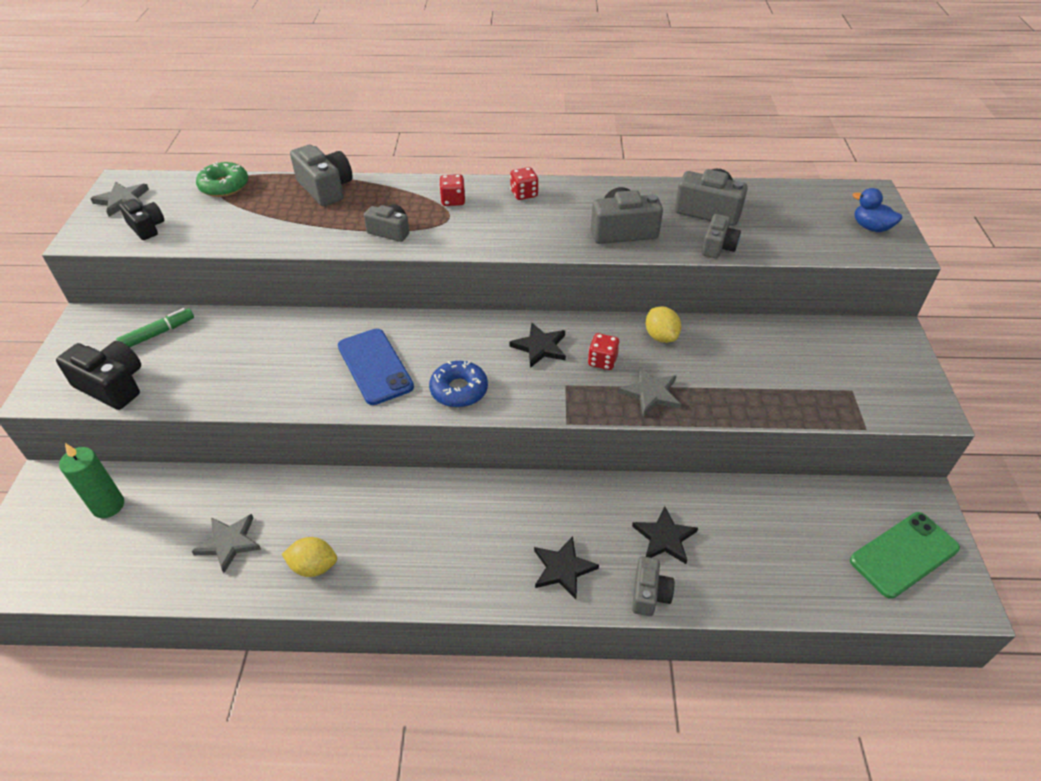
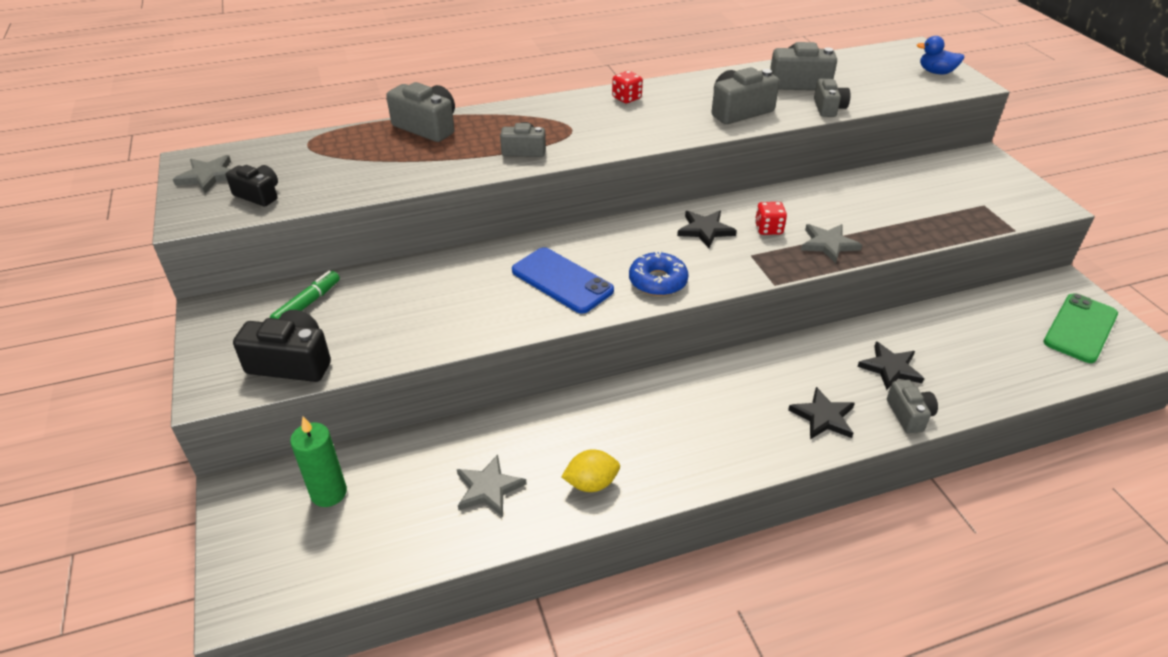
camera: 20 degrees left, 5 degrees down
(224, 186) = (315, 144): green donut -> none
(453, 201) = (564, 115): red dice -> none
(661, 336) = (803, 199): yellow lemon -> none

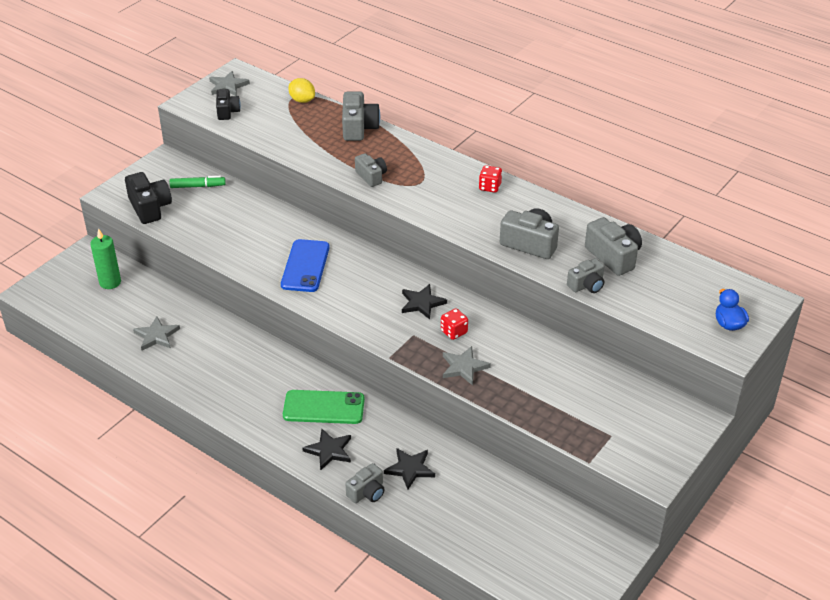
camera: 55 degrees right, 0 degrees up
(591, 483) = (190, 372): yellow lemon -> yellow lemon (302, 100)
(658, 281) = (342, 305): blue donut -> none
(1080, 328) = (562, 566): green phone -> green phone (324, 407)

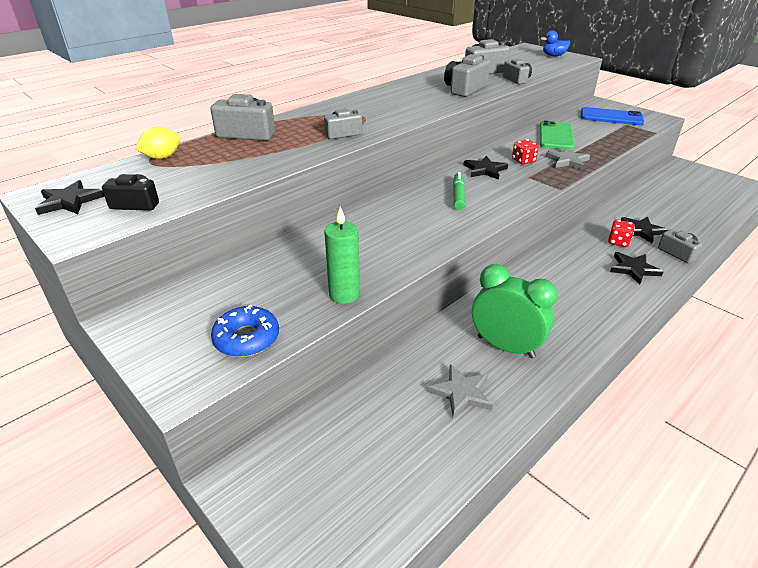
camera: 80 degrees left, 5 degrees down
(110, 282) = (329, 448): green candle -> green candle (344, 294)
(150, 208) = (247, 338): black camera -> blue donut
(197, 186) = (221, 290): green marker -> green marker (458, 196)
(206, 358) = (505, 346): none -> green clock
(228, 86) = (69, 201): grey star -> black star
(305, 266) = (419, 221): blue phone -> blue phone (611, 117)
(324, 407) = (575, 268): green phone -> green phone (556, 136)
(490, 187) = (382, 94): red dice -> red dice (618, 242)

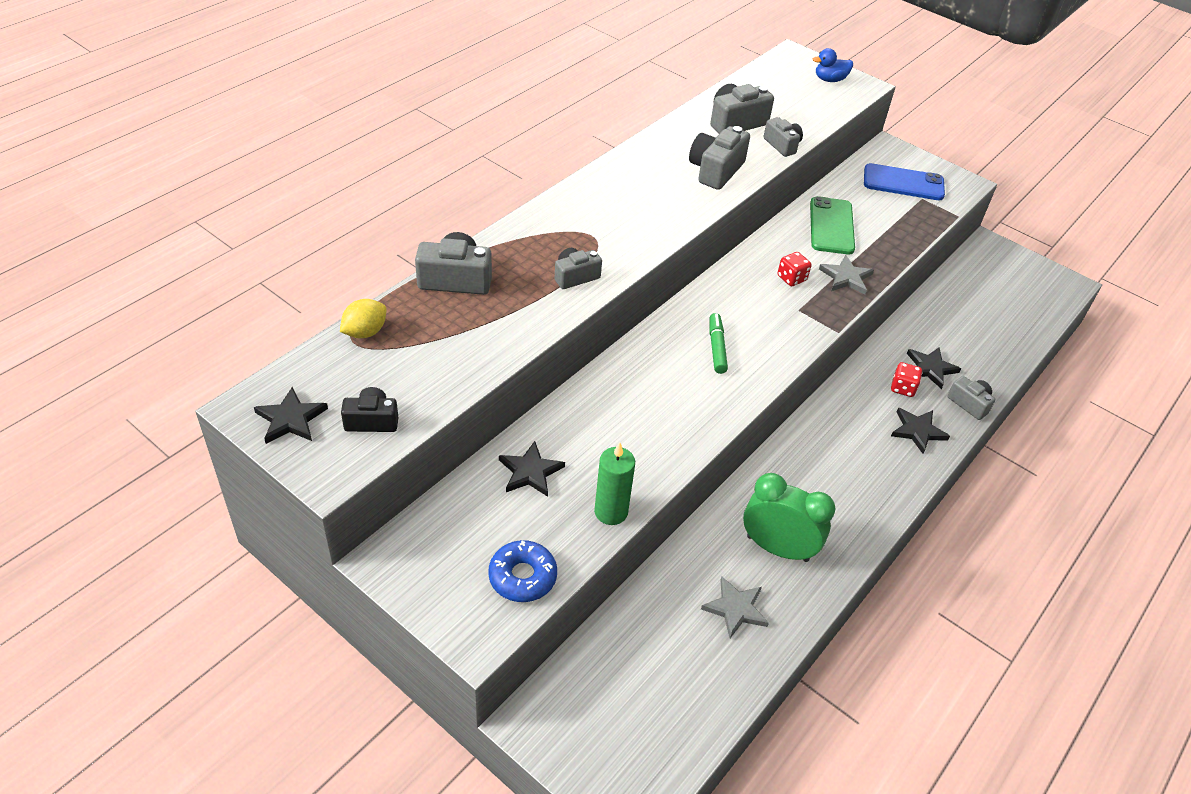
camera: 10 degrees left, 10 degrees up
(485, 170) = (745, 297): black star -> black star (530, 472)

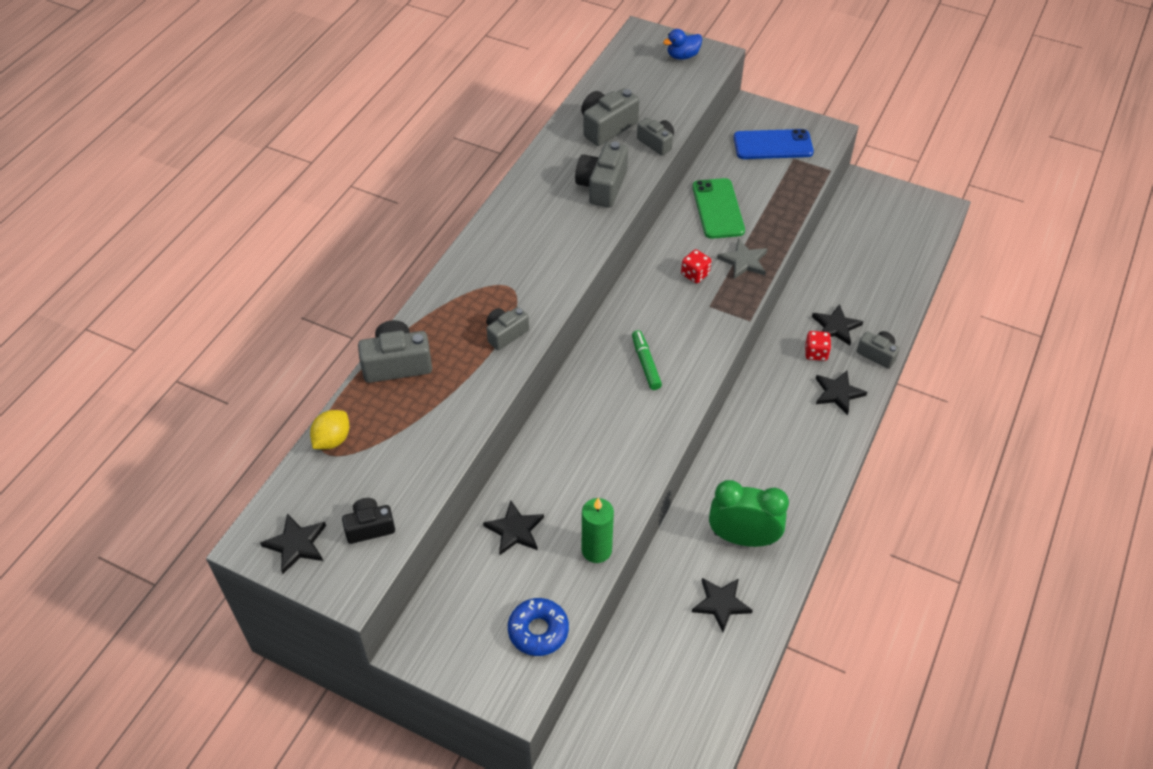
camera: 10 degrees left, 5 degrees up
(735, 608) = (721, 604): grey star -> black star

